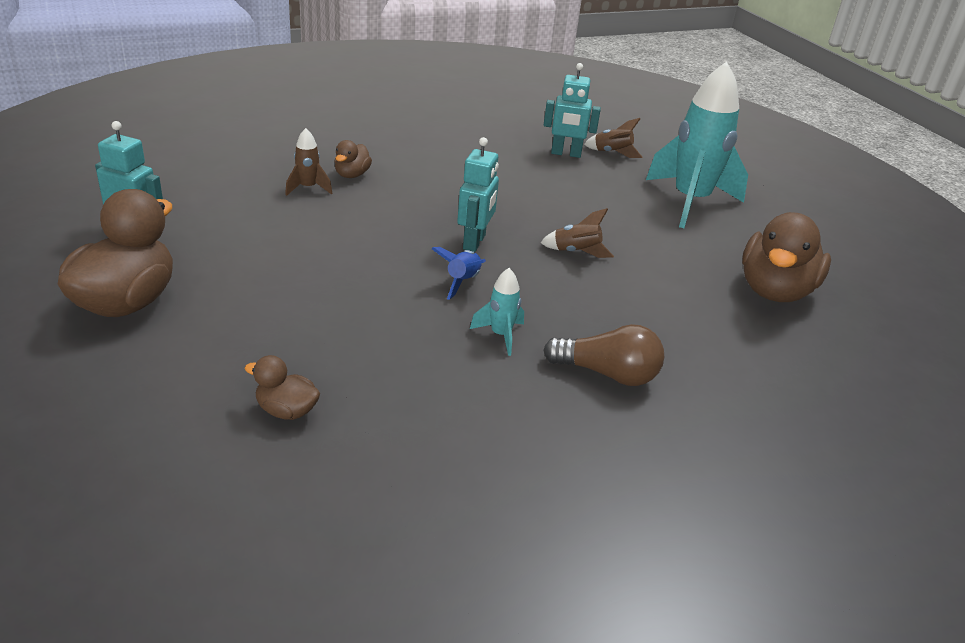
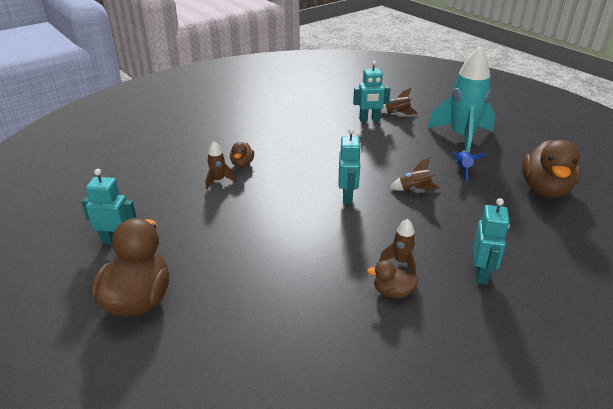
camera: 10 degrees left, 0 degrees up
(286, 411) = (294, 357): brown duck -> brown duck (392, 292)
(462, 282) = (356, 228): blue rocket -> blue rocket (463, 169)
(500, 335) = (401, 262): turquoise rocket -> brown rocket
(607, 374) = (481, 274): brown light bulb -> turquoise robot

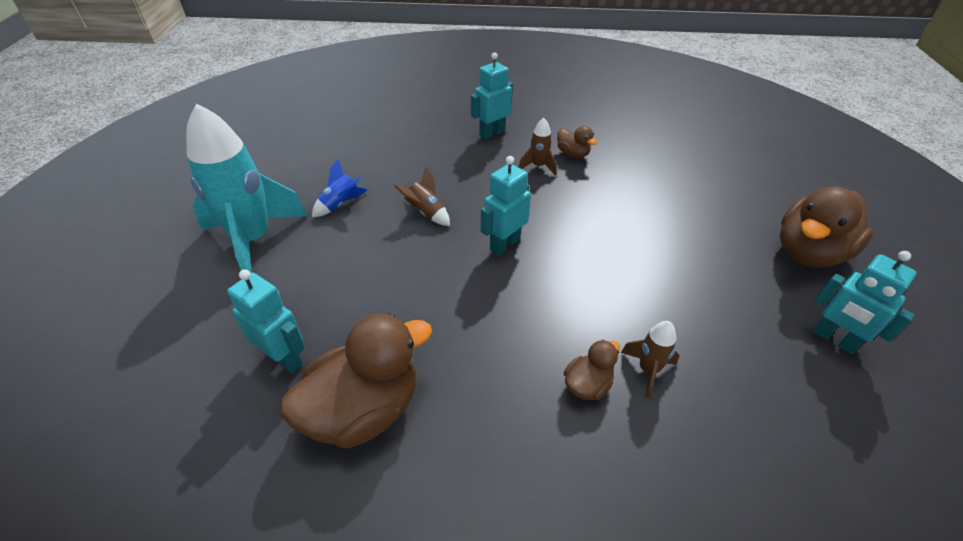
camera: 140 degrees left, 10 degrees up
(397, 113) = (224, 343): brown rocket -> none
(545, 189) = (320, 150): brown duck -> brown duck (364, 410)

